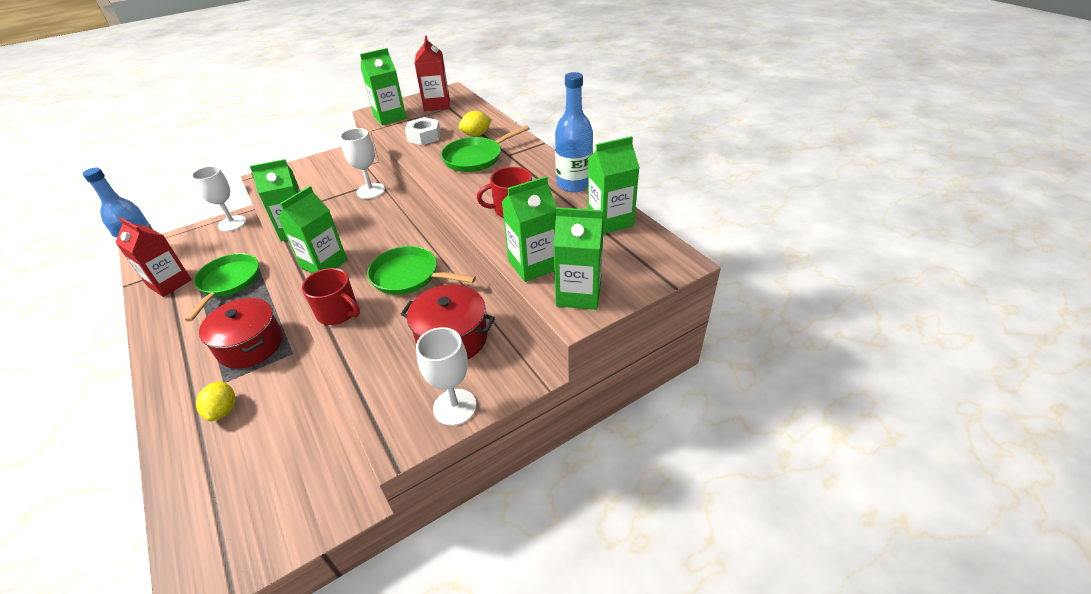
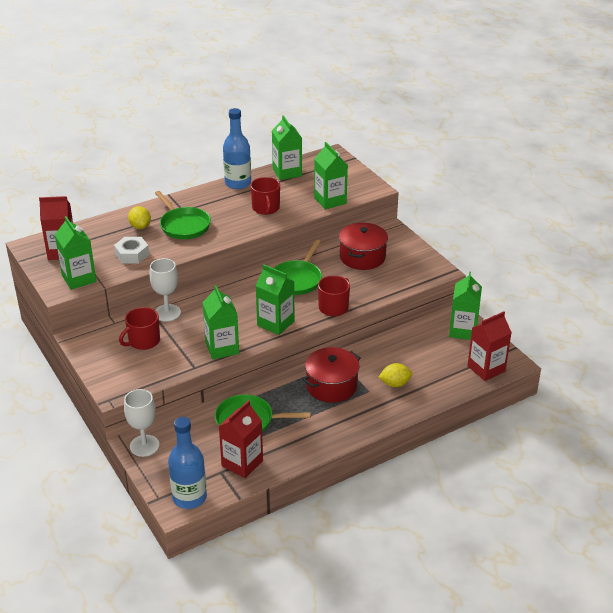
camera: 90 degrees left, 5 degrees down
(199, 539) = (486, 368): none -> red carton
(330, 183) = (143, 341): none -> red mug
(455, 407) = (416, 253): white goblet -> none
(578, 294) = (358, 186): green carton -> green carton (463, 331)

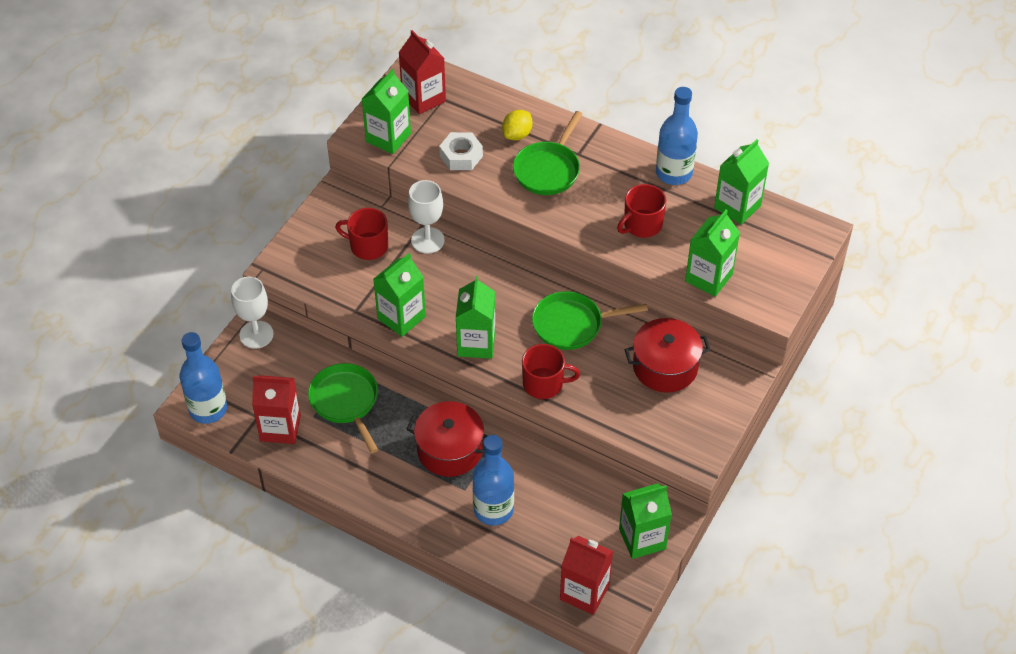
camera: 60 degrees right, 15 degrees up
(395, 384) = (493, 509): yellow lemon -> blue bottle

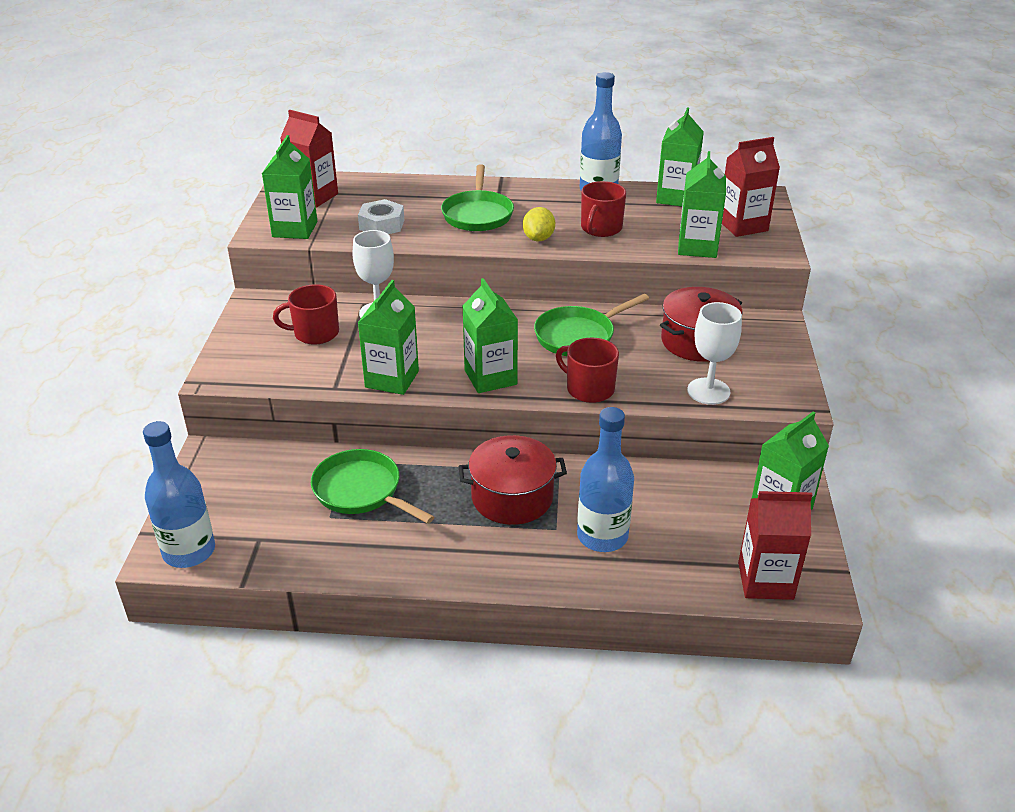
camera: 25 degrees left, 15 degrees down
(256, 334) = (215, 462): white goblet -> white goblet (708, 391)
(280, 428) = (295, 541): red carton -> red carton (743, 225)
(517, 134) = (427, 199): yellow lemon -> yellow lemon (538, 238)
(544, 383) = (589, 389): red mug -> red mug turned 120 degrees counterclockwise

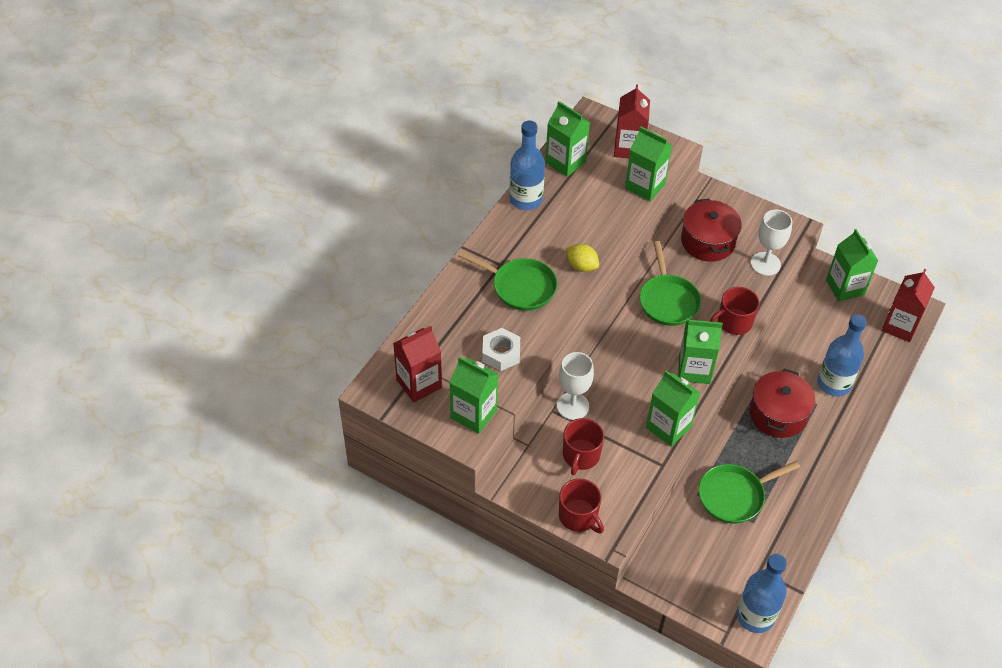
camera: 65 degrees left, 15 degrees up
(601, 228) = (587, 225): red mug -> red mug (579, 516)

